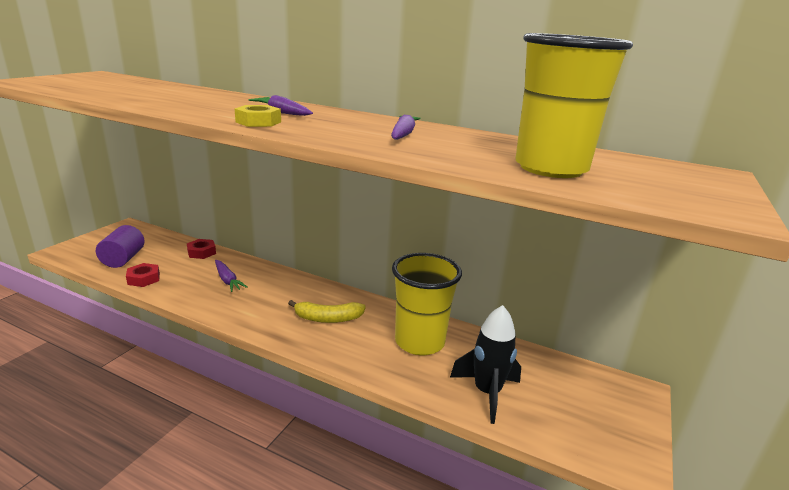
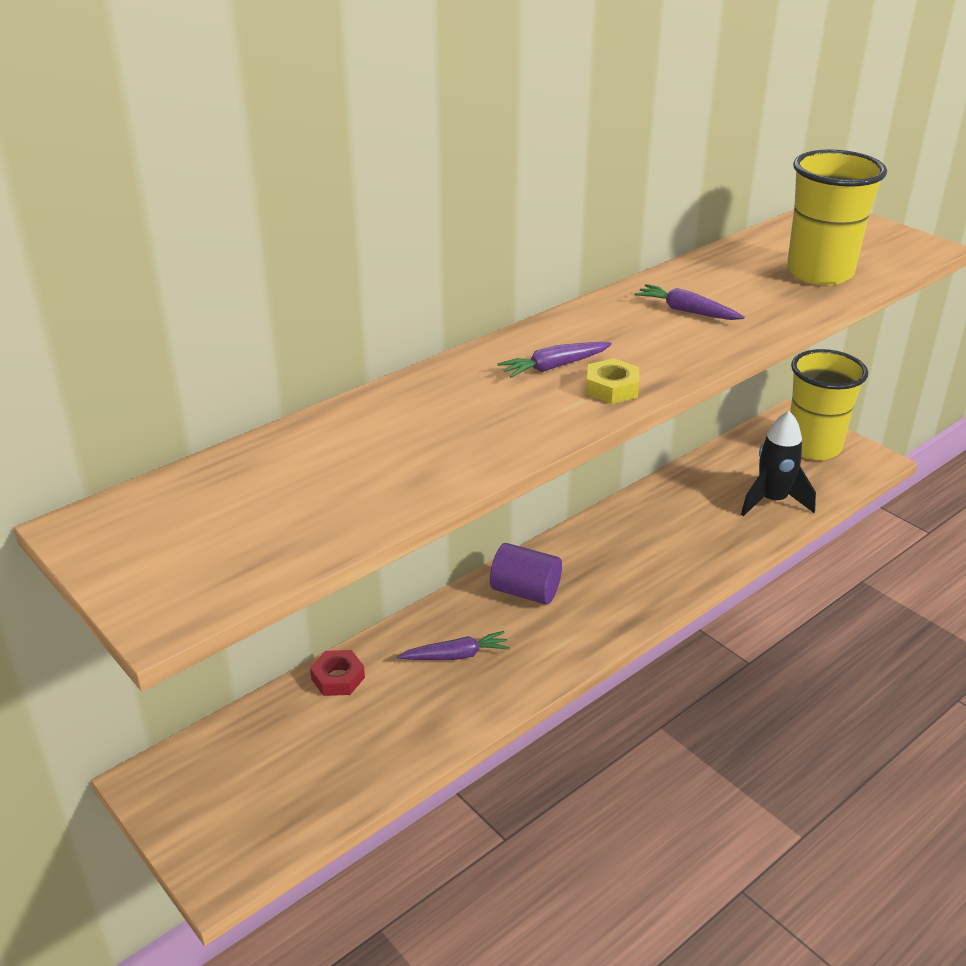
camera: 65 degrees left, 10 degrees up
(123, 259) = (311, 780): purple cylinder -> purple cylinder (525, 591)
(144, 279) = (405, 751): red nut -> none
(328, 318) = (602, 576): yellow banana -> none
(419, 342) = (676, 518): yellow cup -> yellow cup (813, 447)

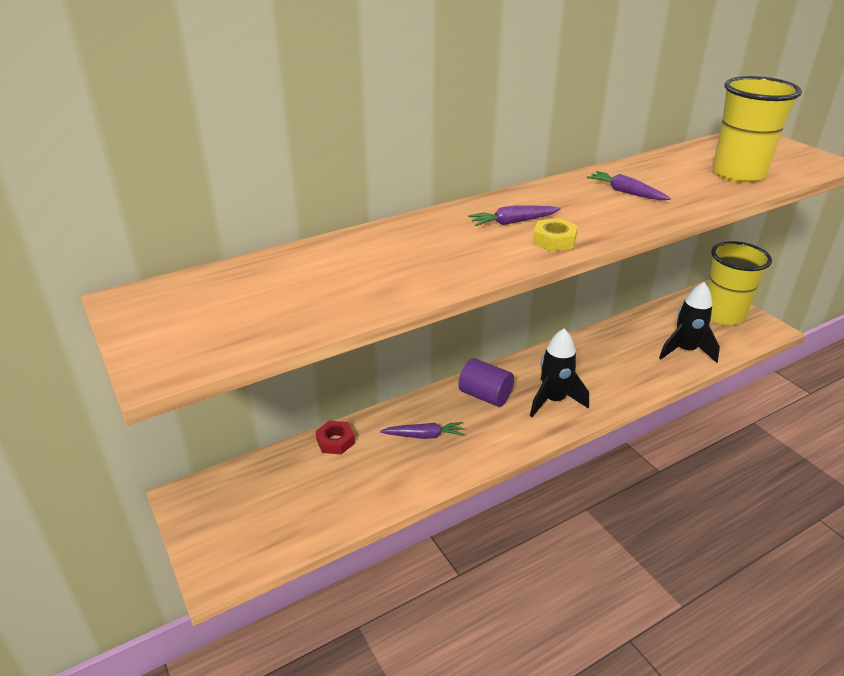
camera: 10 degrees right, 0 degrees up
(616, 587) = (553, 400): none -> black rocket

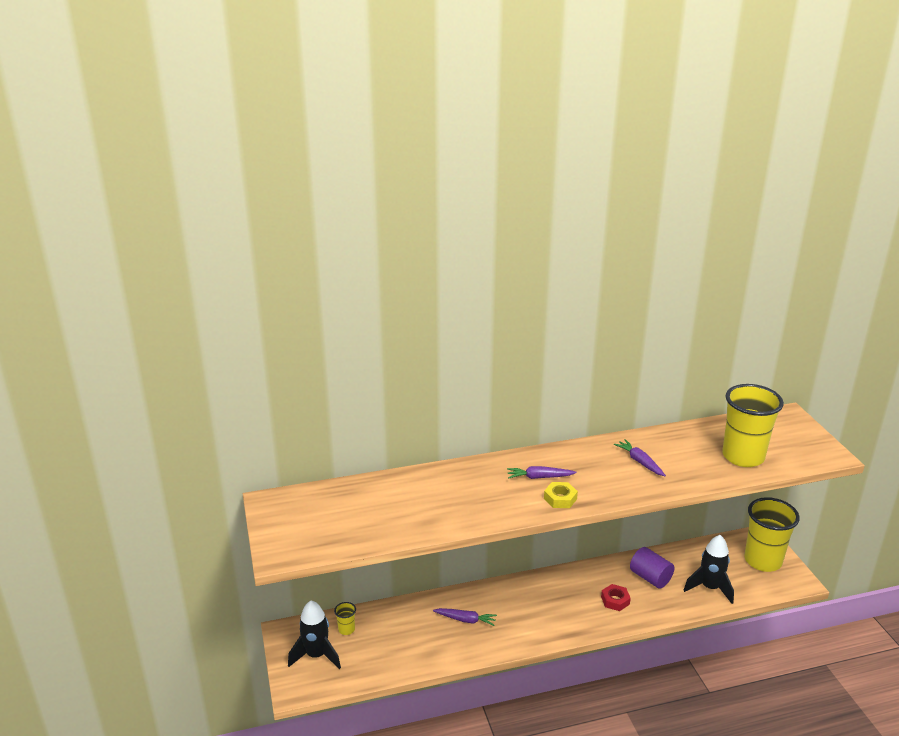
camera: 15 degrees right, 5 degrees down
(271, 477) = (346, 629): none -> yellow cup
(335, 441) = (399, 611): red nut -> red nut (615, 600)
(485, 395) = (524, 596): purple cylinder -> purple cylinder (650, 577)
(553, 400) = (577, 611): black rocket -> black rocket (316, 655)

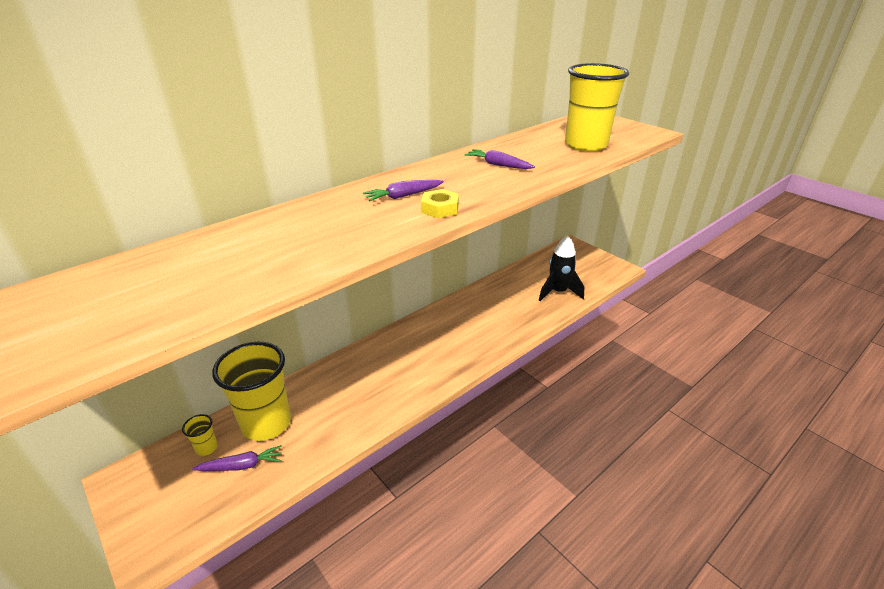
camera: 25 degrees left, 5 degrees up
(316, 655) = (172, 495): black rocket -> none
(466, 620) = (348, 390): purple carrot -> purple carrot (242, 465)
(615, 600) = (486, 325): red nut -> none
(650, 577) = (505, 298): purple cylinder -> none
(762, 561) = (583, 261): yellow cup -> yellow cup (266, 423)

